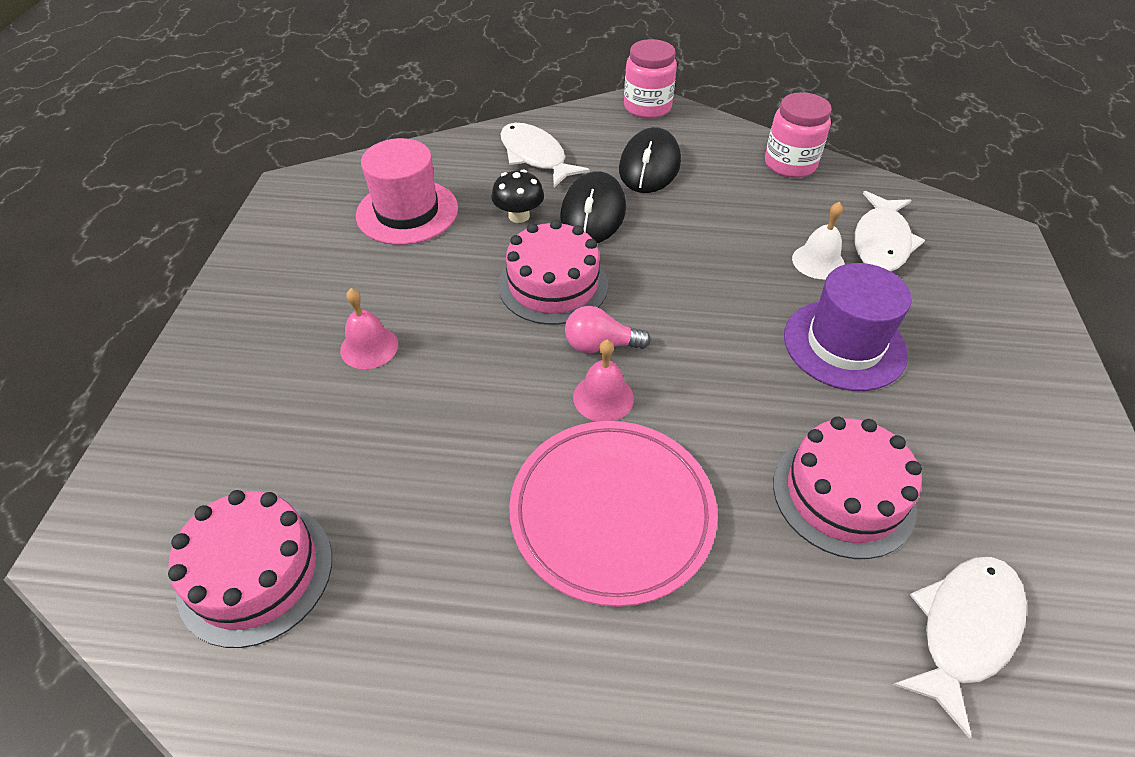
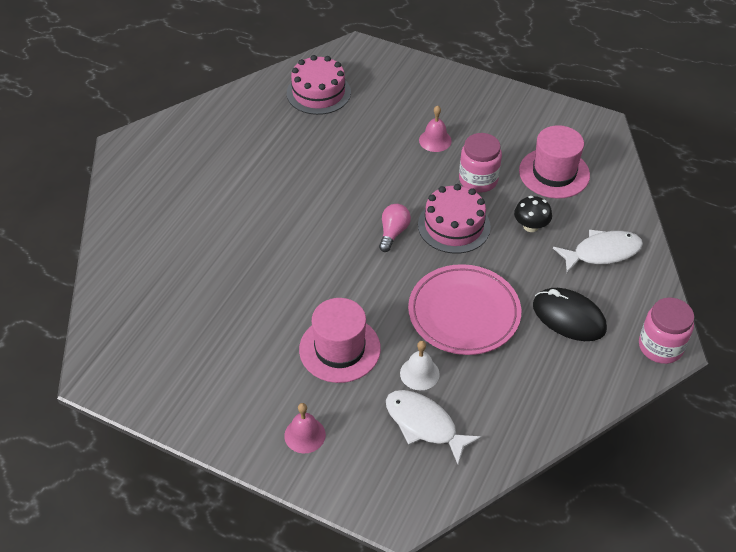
camera: 110 degrees right, 0 degrees up
(593, 213) = (519, 265): black mouse -> none
(603, 397) = (355, 223): pink bell -> pink bell (305, 435)
(612, 513) = (284, 205): pink plate -> pink plate (464, 313)
(790, 164) = (543, 413): pink jar -> pink jar (478, 180)
(843, 494) = (245, 296): pink cake -> none
(844, 344) = (339, 349): purple hat -> pink hat
(964, 630) = (159, 306): white fish -> none

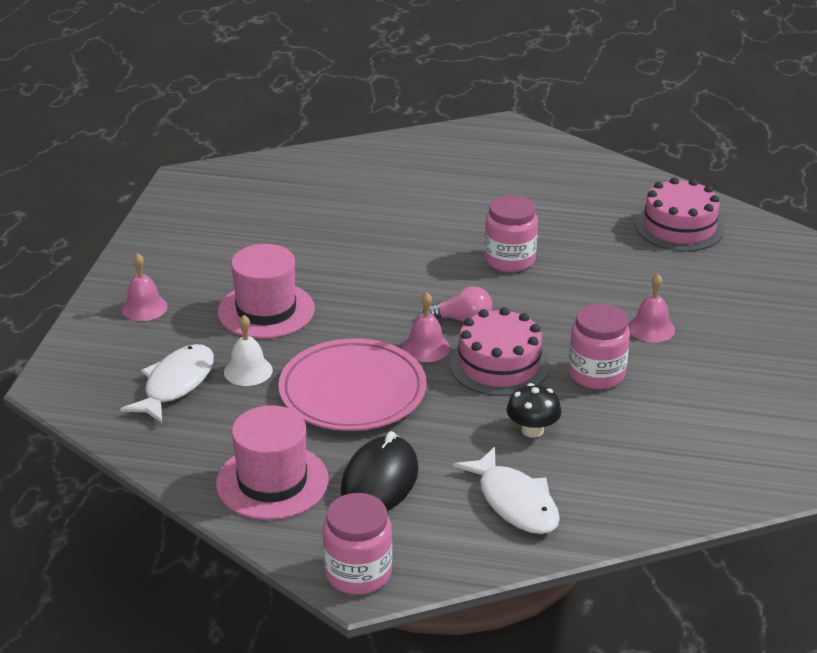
camera: 75 degrees right, 15 degrees down
(324, 189) = (509, 260): none -> pink jar
(421, 260) = (426, 347): none -> pink bell
(554, 173) = (652, 441): pink hat -> pink hat (272, 482)

